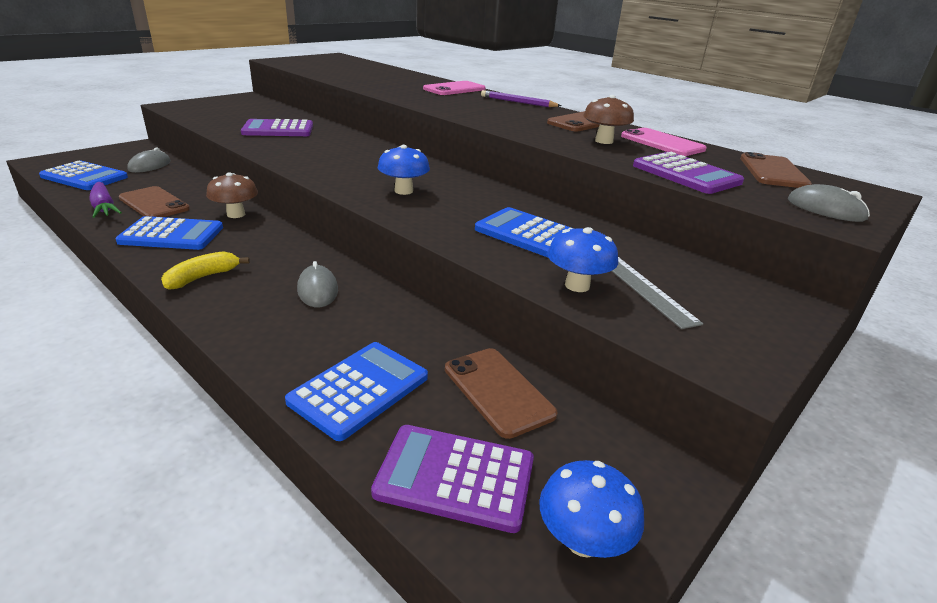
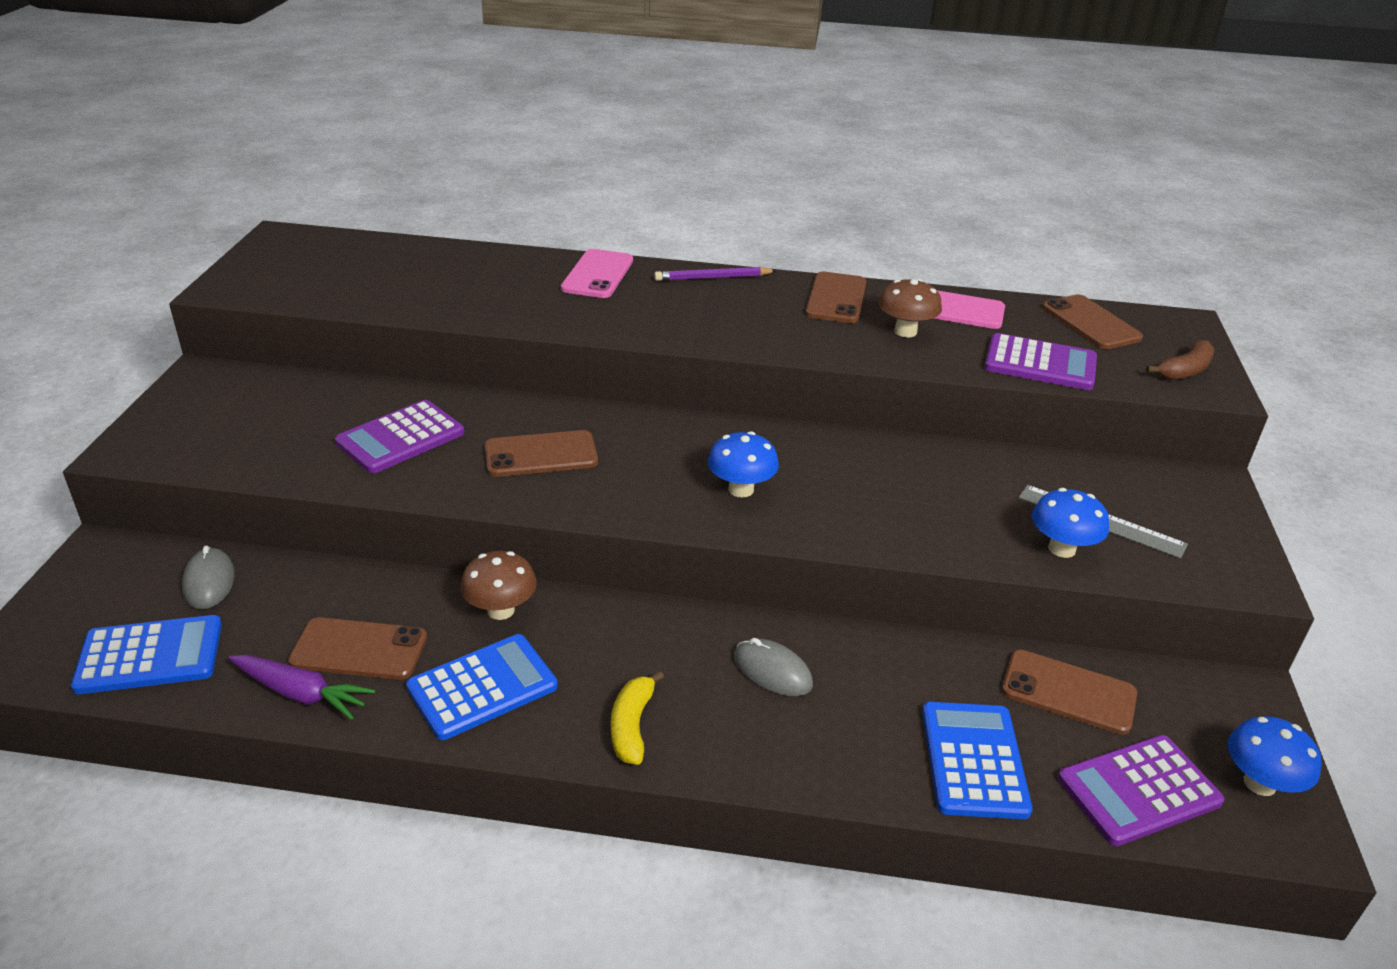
camera: 35 degrees left, 5 degrees up
(327, 151) = (541, 455): none -> brown phone
(528, 234) = (942, 498): blue calculator -> none
(825, 209) = (1184, 371): grey mouse -> brown banana

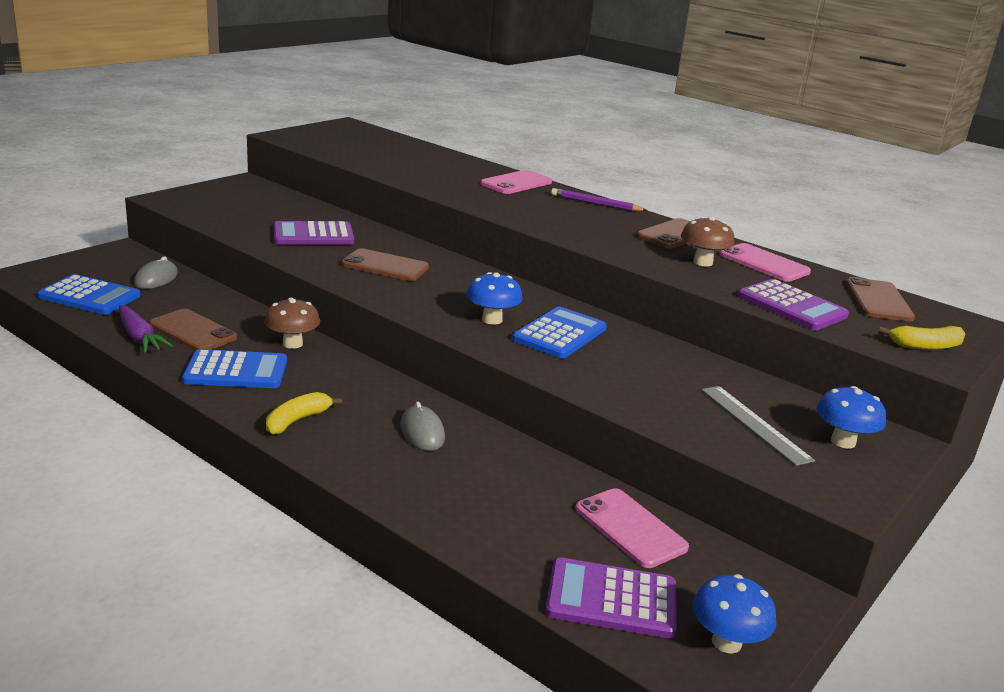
camera: 30 degrees right, 10 degrees down
(973, 760) = (502, 529): blue calculator -> blue calculator (559, 334)
(1062, 549) = (695, 425): blue mushroom -> blue mushroom (843, 442)
(1068, 692) = (630, 528): brown phone -> pink phone
(1184, 371) = (925, 346): brown banana -> yellow banana

